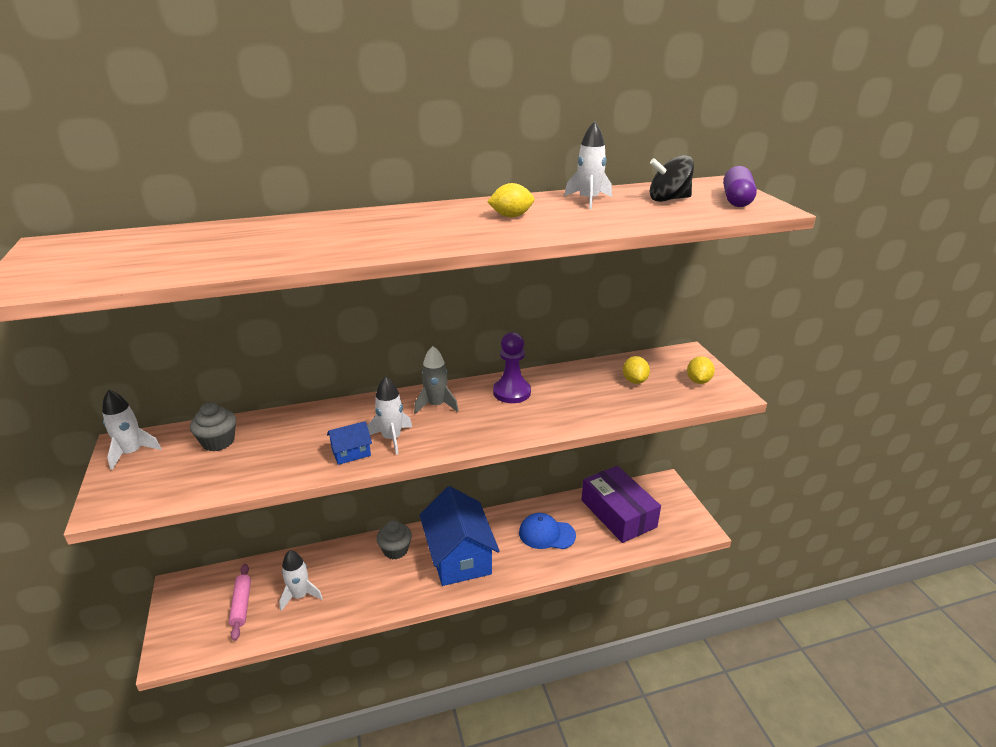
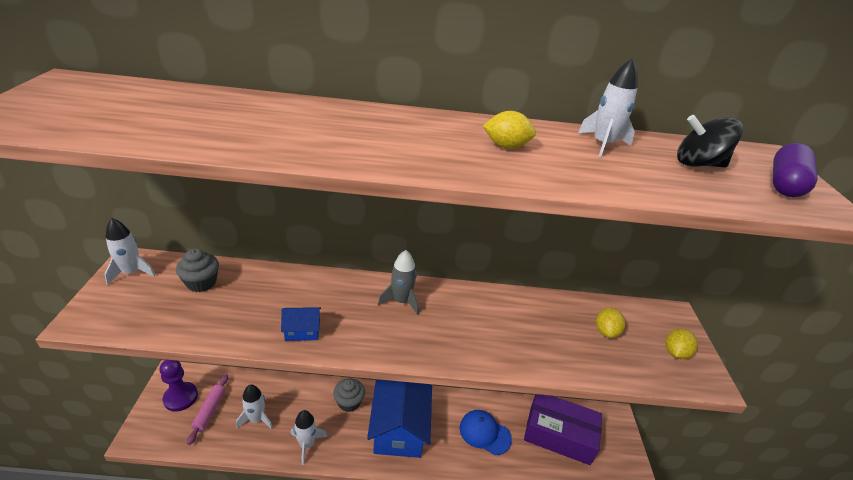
camera: 15 degrees right, 5 degrees up
(392, 438) = (345, 326): white rocket -> white rocket (307, 444)
(511, 392) = (477, 308): purple pawn -> purple pawn (181, 397)
(618, 513) = (559, 434): purple box -> purple box turned 60 degrees counterclockwise

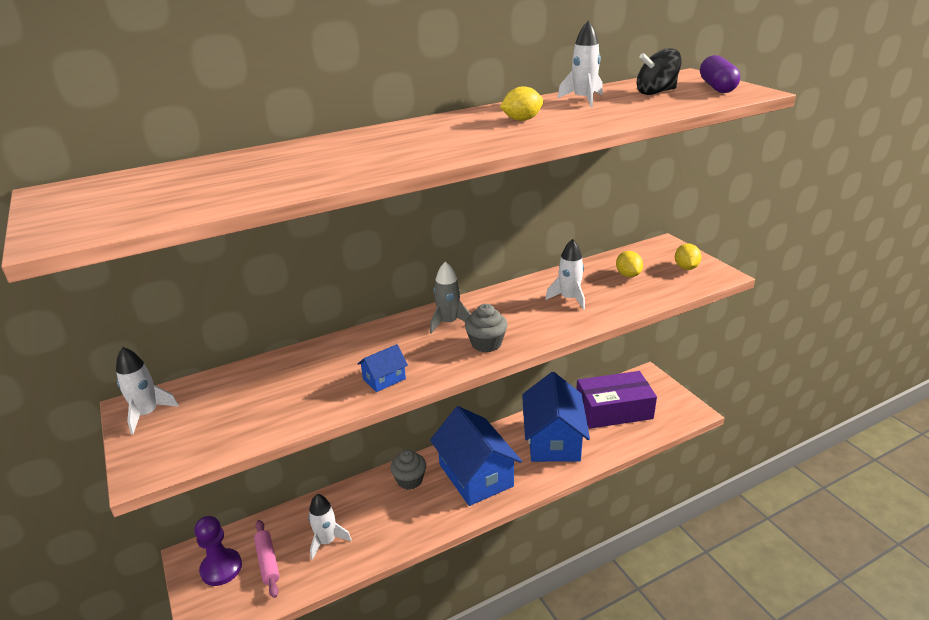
camera: 25 degrees left, 5 degrees down
(201, 283) = (238, 389): grey cupcake -> grey cupcake (486, 343)
(307, 444) = (398, 533): white rocket -> white rocket (569, 299)
(484, 433) = (553, 440): blue cap -> blue house

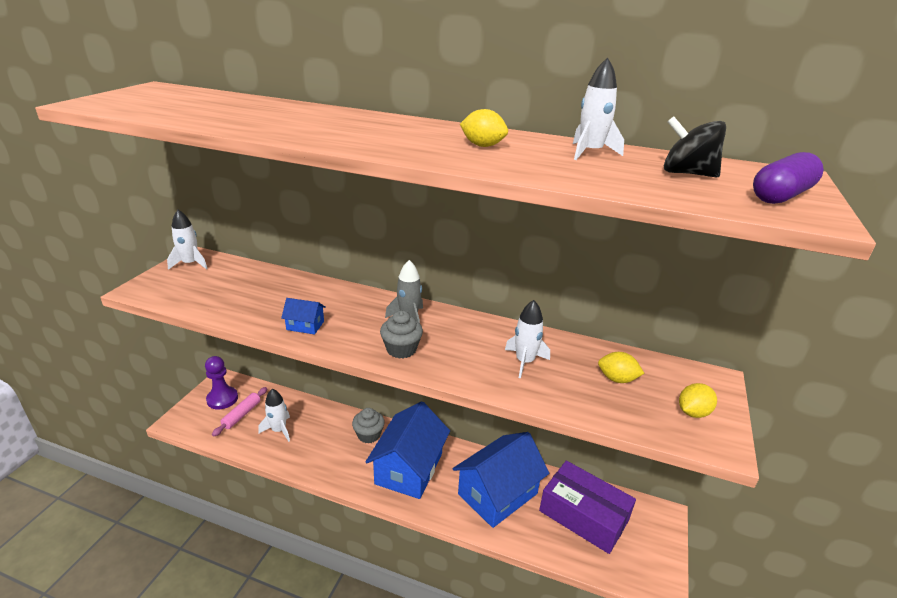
camera: 45 degrees right, 0 degrees up
(628, 275) = (617, 379): yellow lemon -> yellow lemon turned 75 degrees clockwise

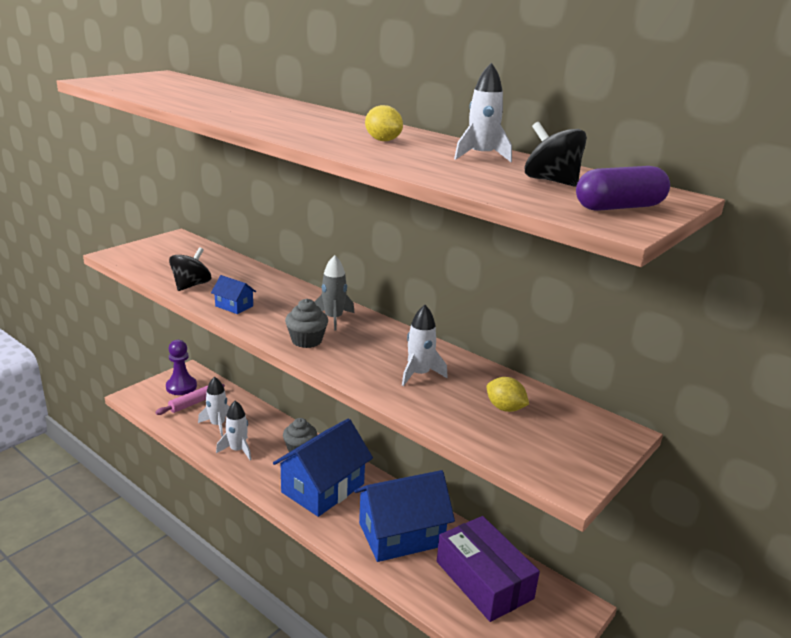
camera: 20 degrees right, 5 degrees down
(190, 264) = (170, 242): white rocket -> white rocket (237, 450)
(245, 310) = (191, 285): none -> black spinning top
(693, 412) = (563, 452): yellow lemon -> none

